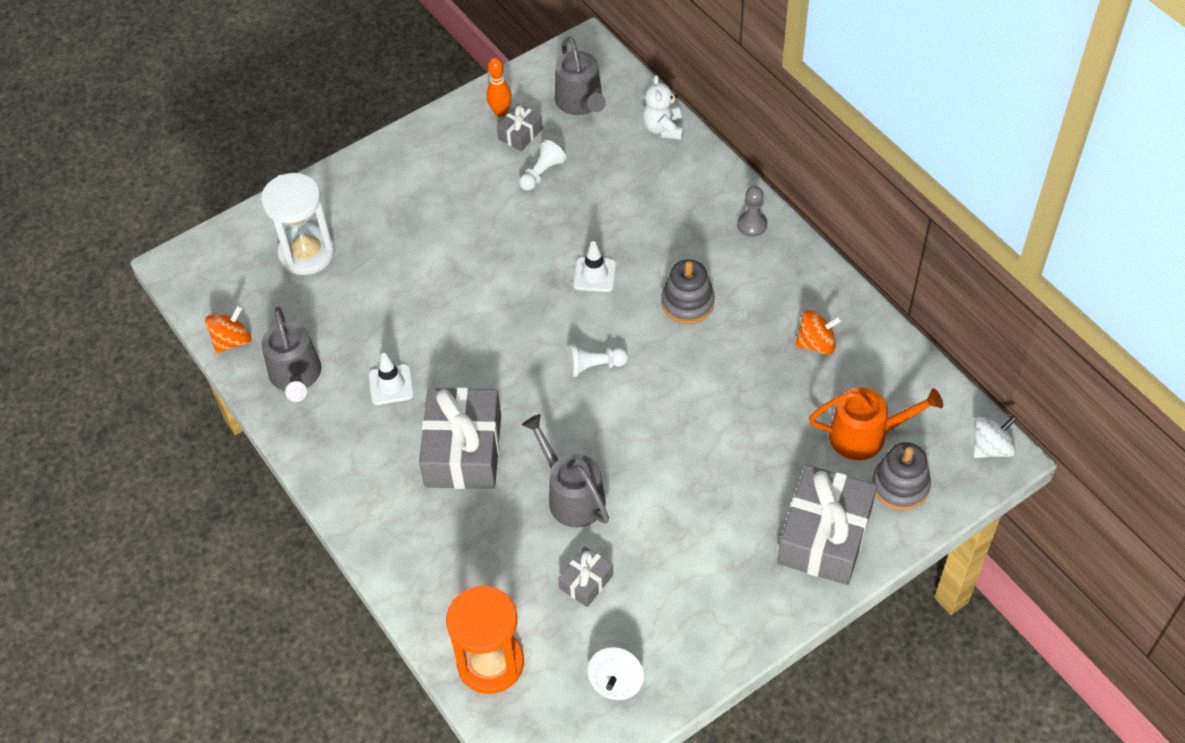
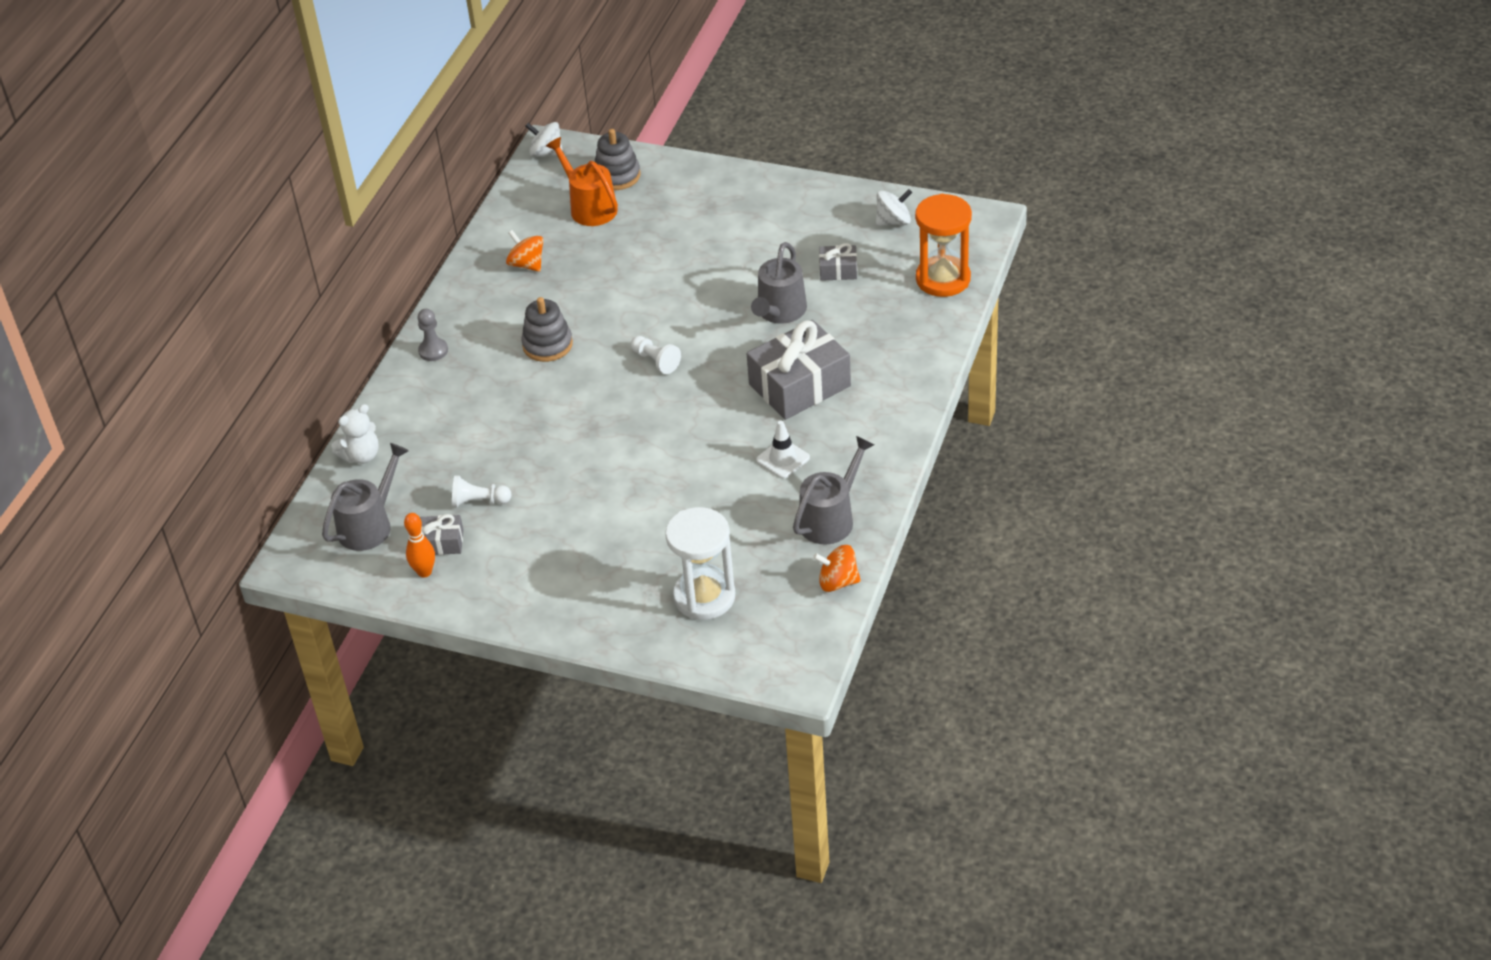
camera: 125 degrees left, 10 degrees down
(594, 274) = (565, 409): white traffic cone -> none
(824, 536) = (691, 189): grey gift -> none

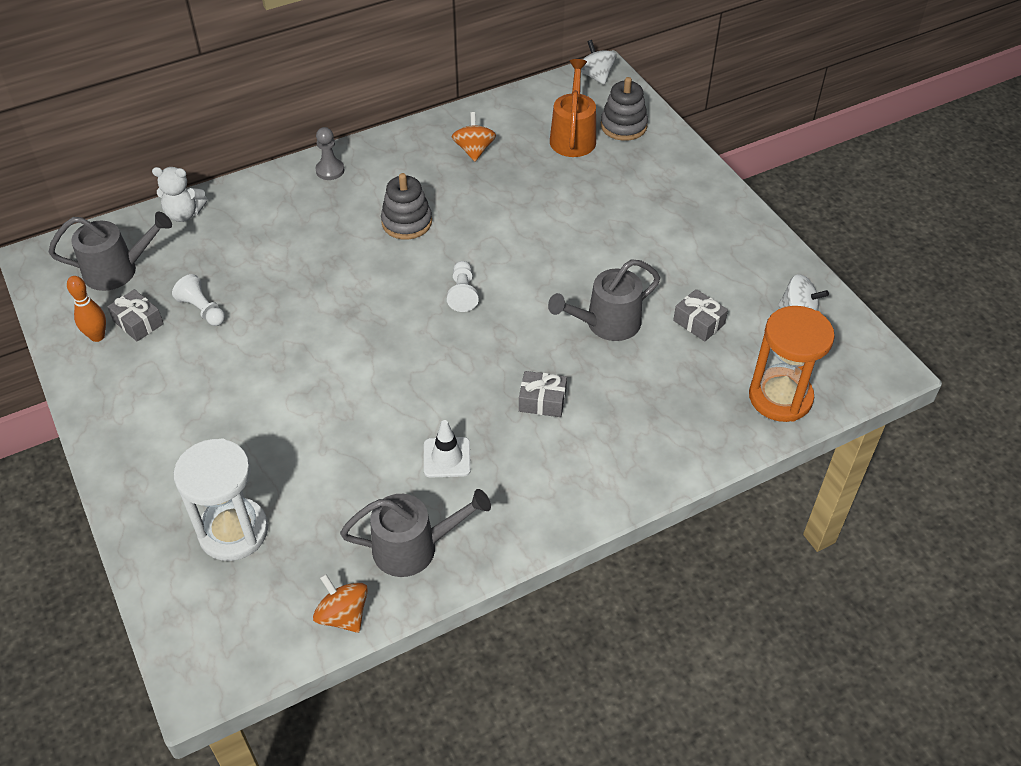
camera: 40 degrees right, 5 degrees up
(799, 385) = (542, 401): grey gift -> grey gift, size x0.48

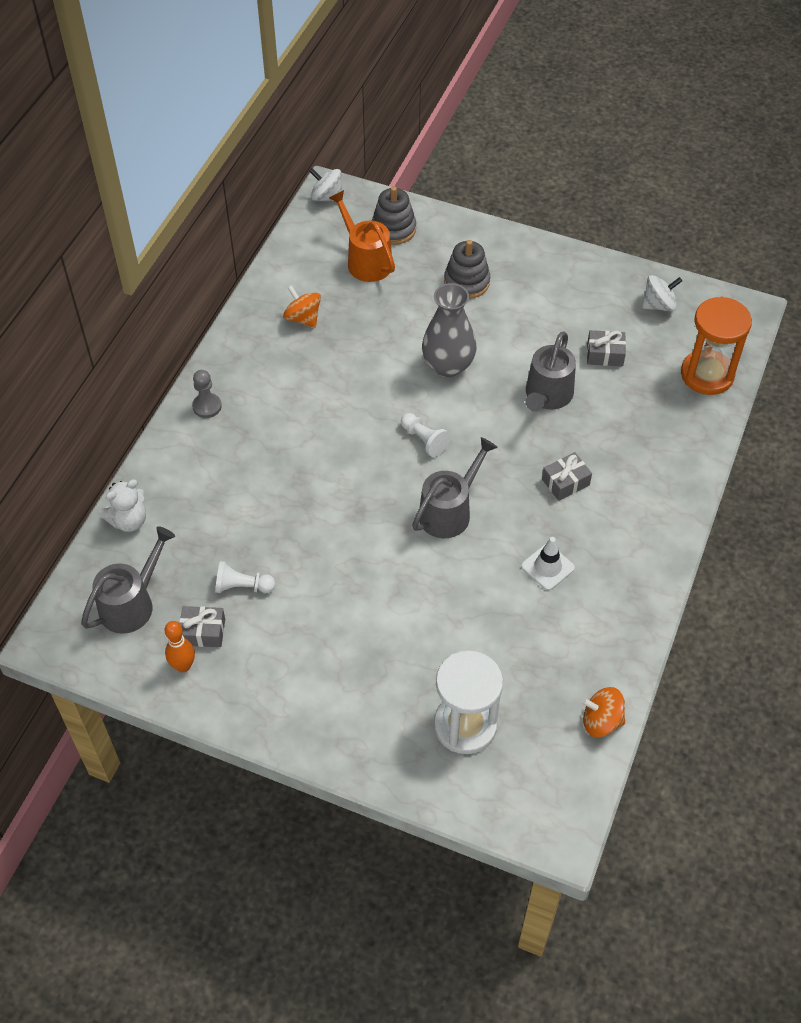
camera: 40 degrees left, 5 degrees up
(407, 222) = (319, 411): grey stacking toy -> grey stacking toy (466, 282)
(413, 547) = (595, 643): grey watering can -> grey watering can (449, 511)
(549, 250) = (448, 365): none -> grey vase

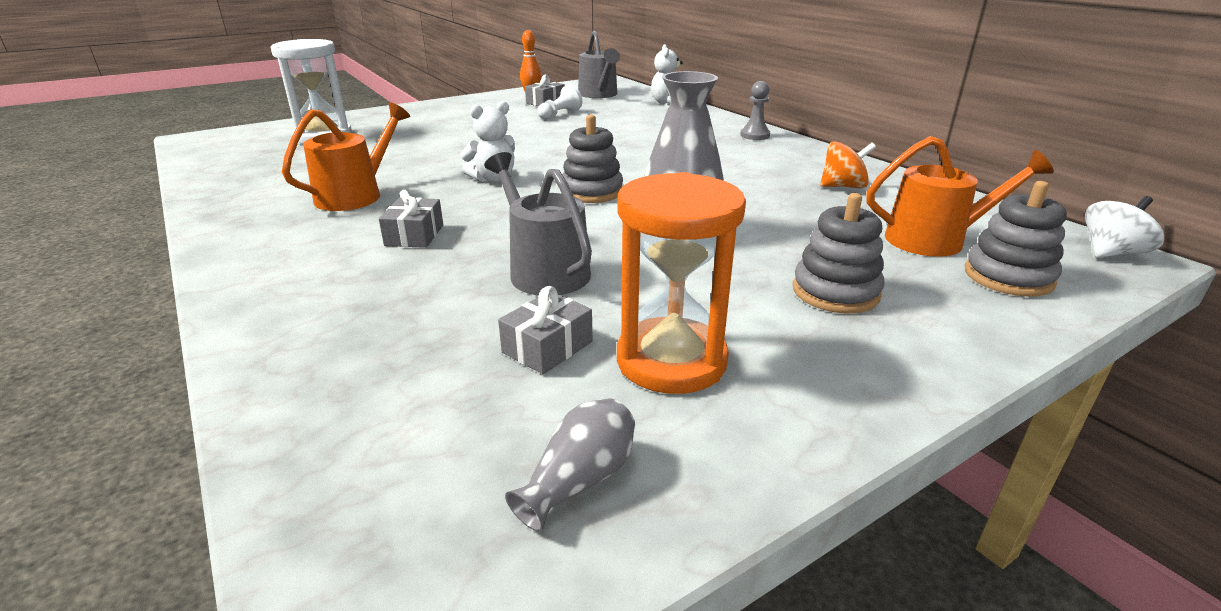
camera: 125 degrees right, 25 degrees down
(424, 440) = (592, 192): white pawn -> grey stacking toy
(449, 511) = (493, 178): grey watering can -> white teddy bear
(547, 567) = (355, 195): white traffic cone -> orange watering can
(601, 721) = (206, 170): orange spinning top -> none
(659, 305) = (579, 480): white spinning top -> grey vase
(707, 375) = (341, 440): orange hourglass -> orange hourglass (671, 360)

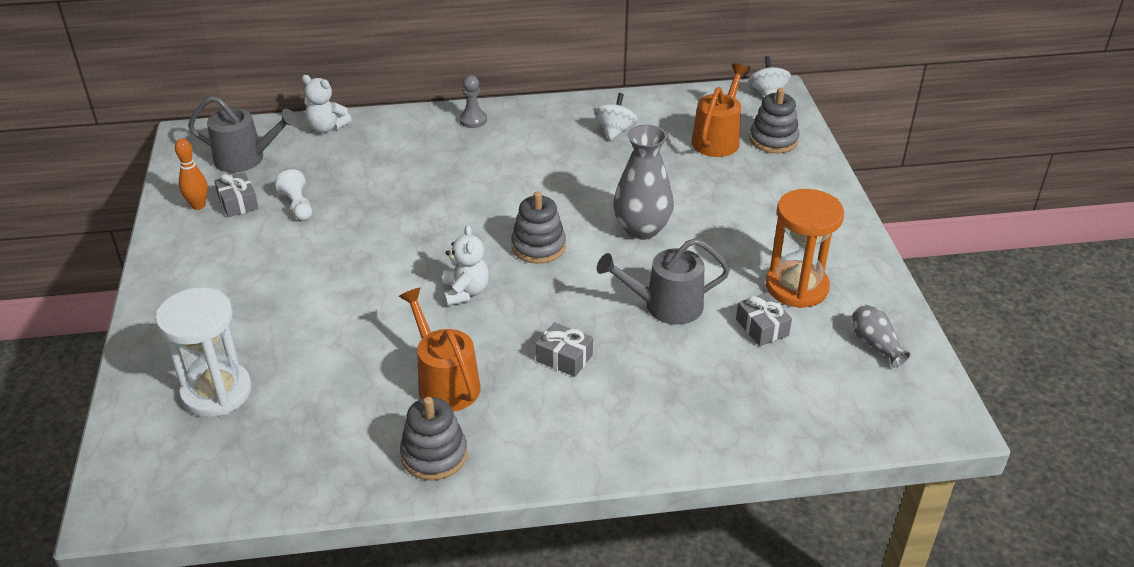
camera: 65 degrees left, 10 degrees up
(835, 292) = (757, 204): grey stacking toy -> grey stacking toy (434, 455)
(843, 186) = (615, 131): orange spinning top -> white spinning top

